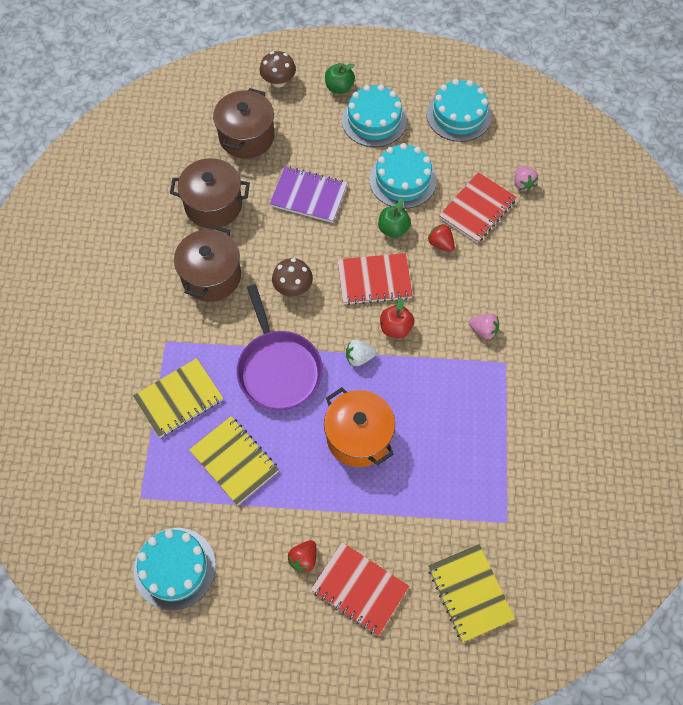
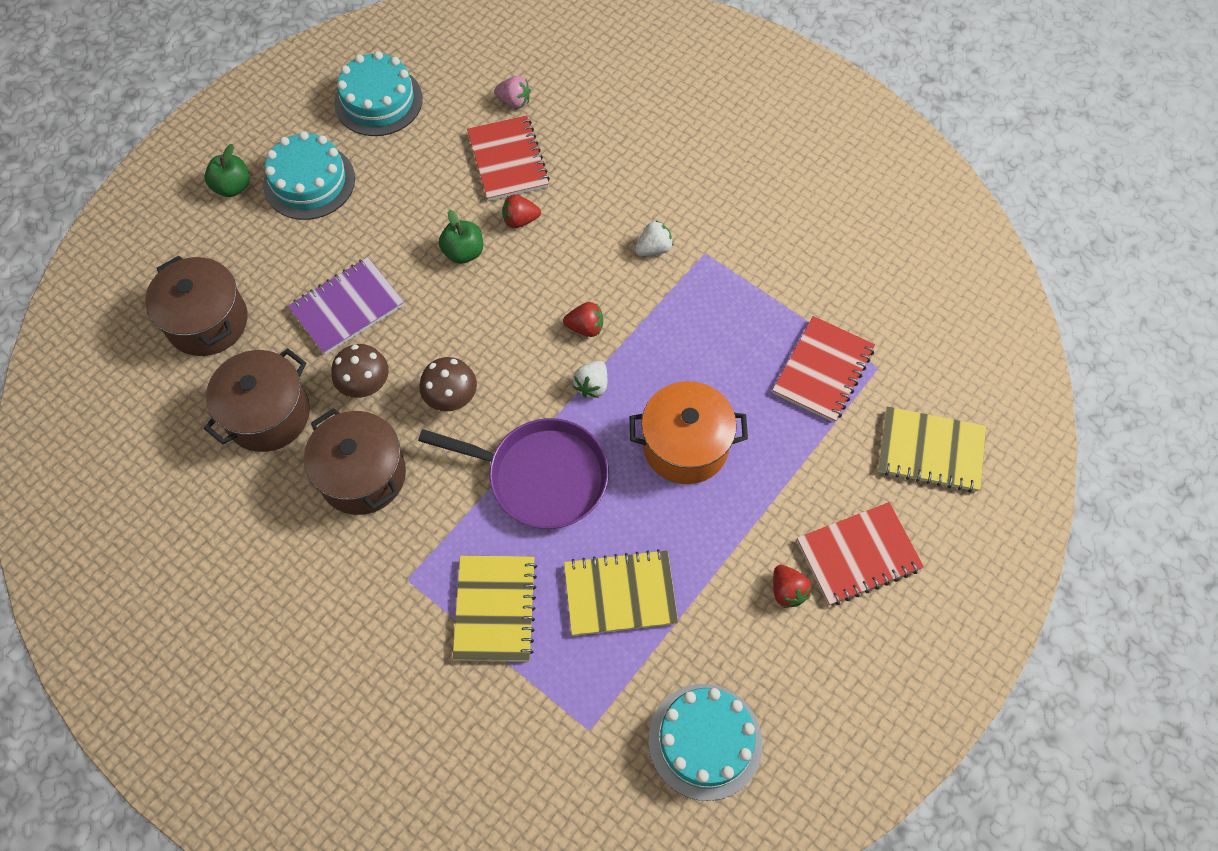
camera: 55 degrees left, 0 degrees up
(278, 81) = (163, 241): brown mushroom -> brown mushroom (365, 384)
(374, 280) = (511, 311): red notebook -> red notebook (823, 371)
(396, 328) = (585, 327): red apple -> red strawberry
(402, 180) = (411, 204): turquoise cake -> none
(483, 330) = (654, 248): pink strawberry -> white strawberry

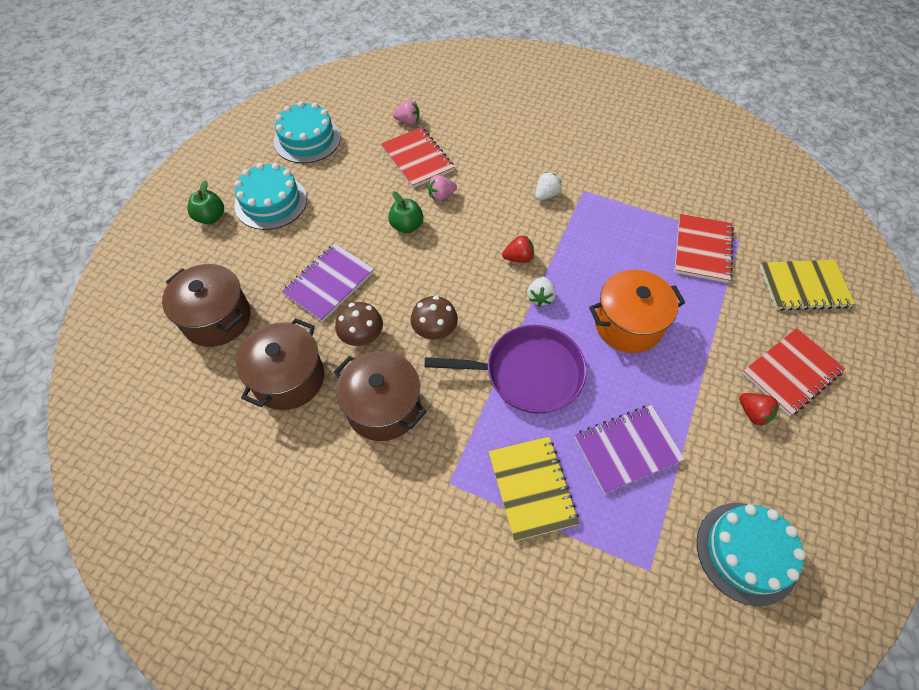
camera: 15 degrees left, 5 degrees down
(520, 220) = (441, 196): red strawberry -> pink strawberry
(620, 594) = (627, 449): yellow notebook -> purple notebook

